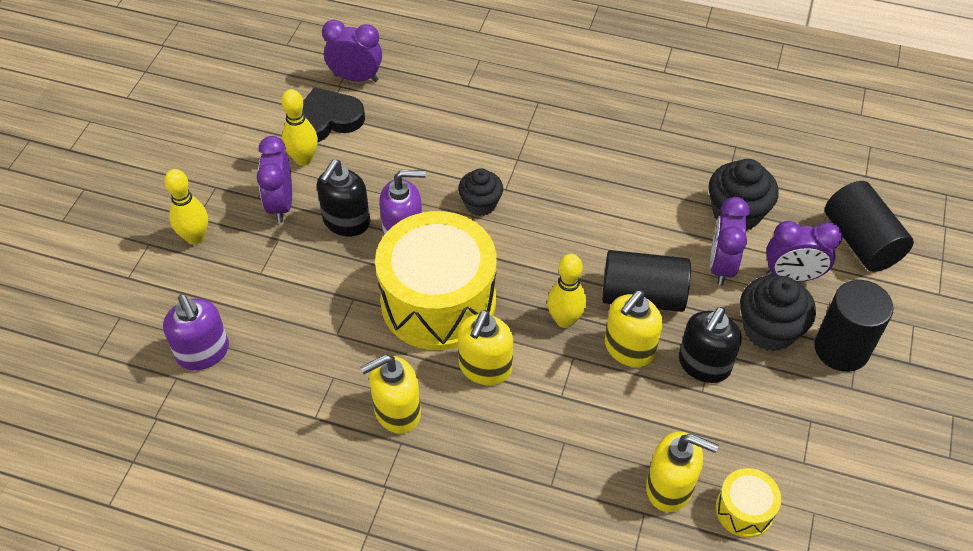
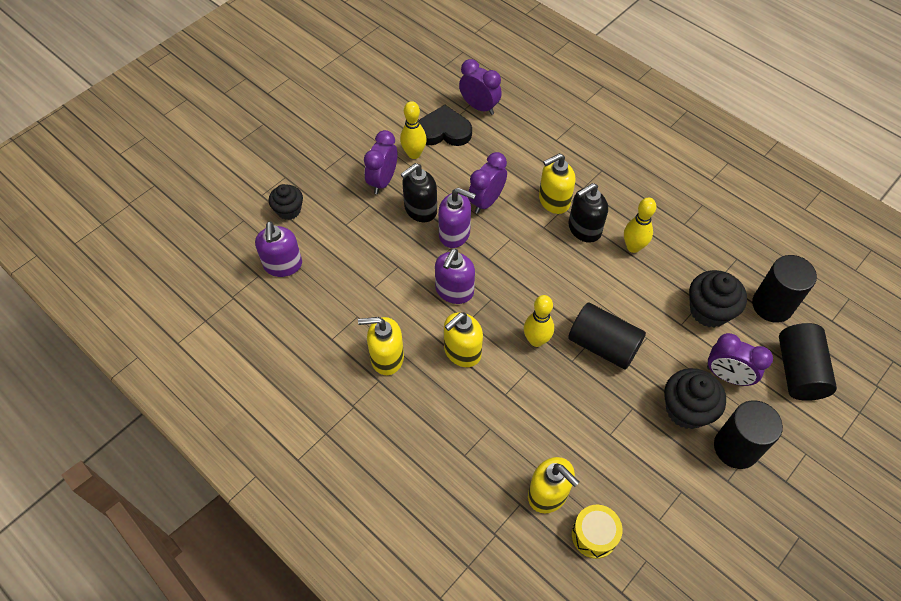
camera: 25 degrees right, 5 degrees up
(195, 237) = (316, 183): yellow bowling pin -> yellow bowling pin (633, 247)
(438, 301) = (454, 291): yellow drum -> purple soap dispenser
(480, 204) = (520, 231): black cupcake -> black cupcake (289, 210)
(629, 349) = (572, 380): yellow soap dispenser -> yellow soap dispenser (553, 201)
(704, 365) = (621, 415): black soap dispenser -> black soap dispenser (584, 229)
(721, 266) = (675, 346): purple clock -> purple clock (486, 201)
(798, 182) = (772, 305): none -> black cylinder

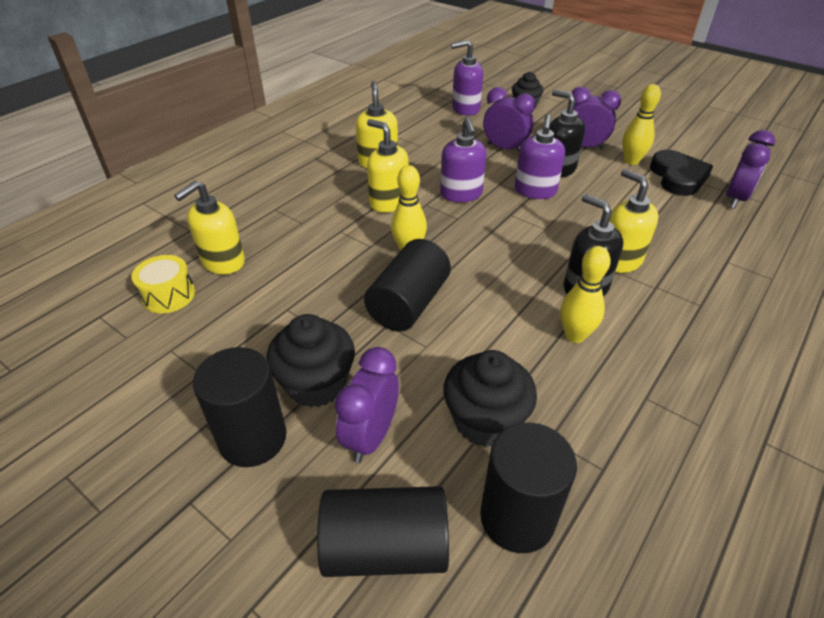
camera: 85 degrees right, 15 degrees down
(454, 291) = (461, 194): purple soap dispenser -> purple soap dispenser turned 120 degrees counterclockwise
(486, 201) = (590, 209): purple clock -> purple clock (504, 148)

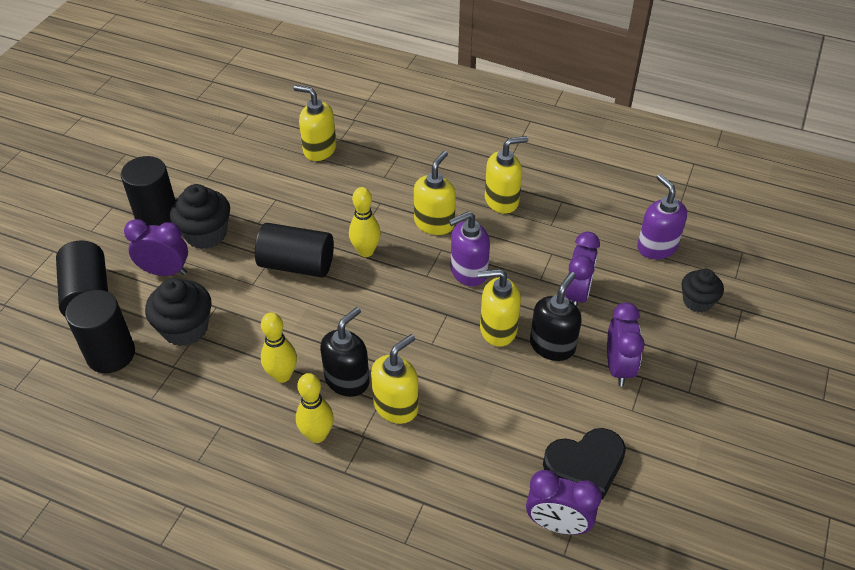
camera: 75 degrees right, 5 degrees up
(168, 295) = (276, 136): yellow drum -> none
(535, 191) = (497, 329): purple soap dispenser -> yellow soap dispenser
(631, 161) = (604, 416): yellow bowling pin -> yellow bowling pin (317, 435)

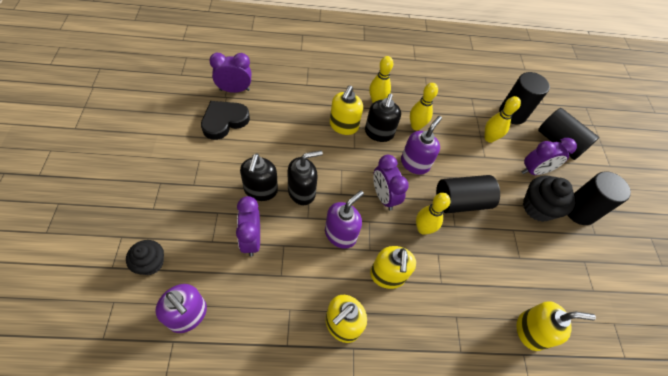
camera: 150 degrees right, 10 degrees up
(185, 328) = (489, 138): black cupcake -> yellow bowling pin
(323, 324) = (415, 163): none -> purple soap dispenser
(497, 329) = (302, 192): yellow soap dispenser -> black soap dispenser
(618, 367) = (211, 187): purple clock -> purple clock (384, 196)

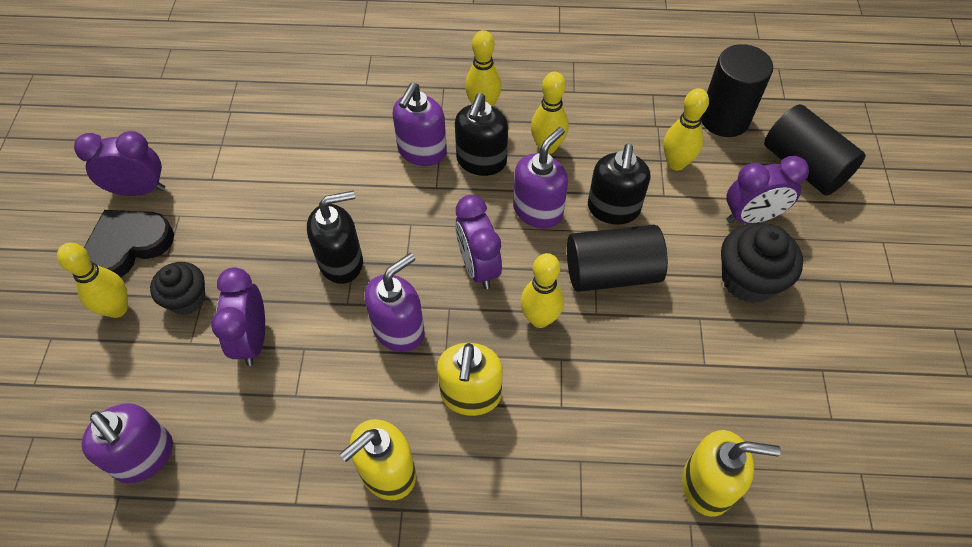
camera: 10 degrees right, 0 degrees up
(150, 263) = (92, 378): black cupcake -> black cupcake (187, 299)
(164, 218) = (117, 309): none -> yellow bowling pin
(224, 121) = (224, 151): black heart -> black heart (128, 245)
(234, 90) = (245, 99): purple clock -> purple clock (139, 190)
(260, 190) = (274, 261): black soap dispenser -> black soap dispenser (613, 209)
(343, 126) = (422, 151): yellow soap dispenser -> purple soap dispenser
(579, 211) = (825, 284): black cylinder -> none

